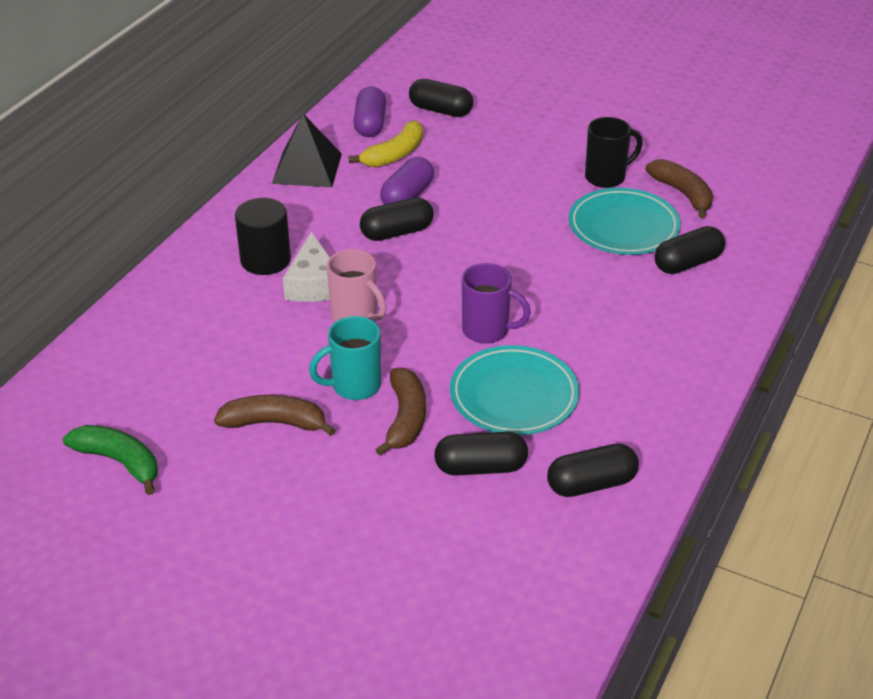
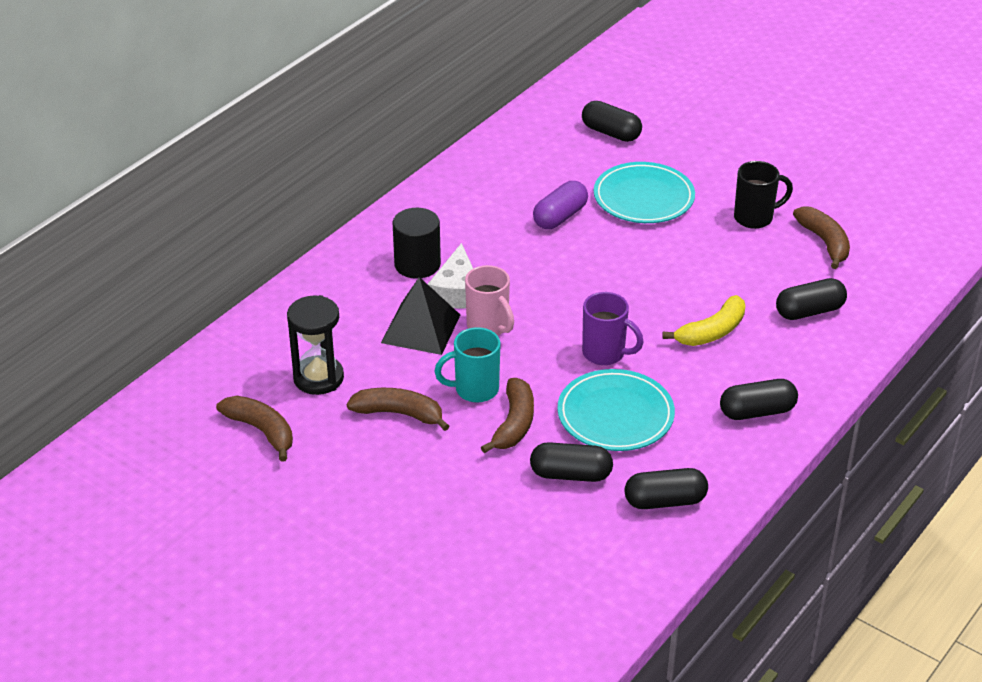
camera: 10 degrees right, 0 degrees up
(119, 462) = (261, 431): green banana -> brown banana
(176, 394) = (318, 378): none -> black hourglass
(307, 168) = (471, 179): black pyramid -> black pyramid (420, 328)
(370, 124) = (540, 140): purple capsule -> none
(394, 154) = (557, 174): yellow banana -> yellow banana (712, 332)
(397, 232) = (543, 251): black capsule -> black capsule (757, 412)
(623, 227) = (758, 269): turquoise plate -> turquoise plate (643, 198)

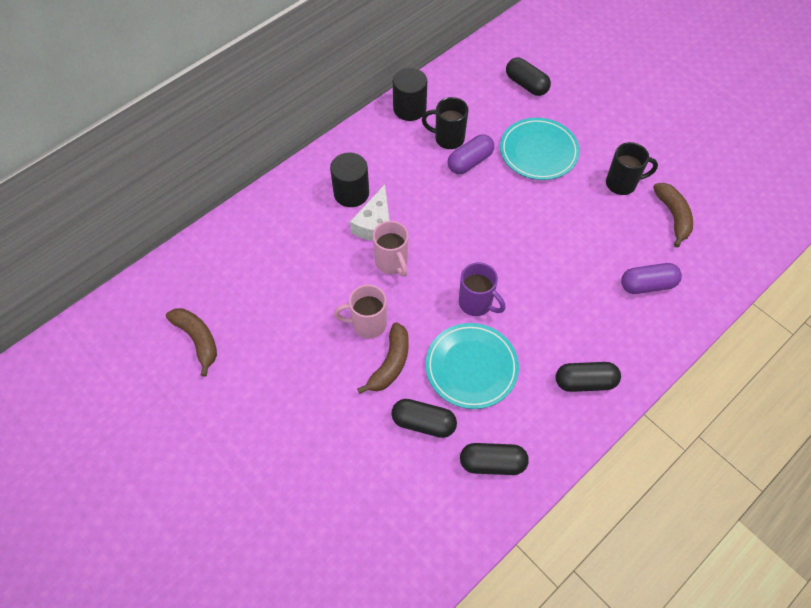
camera: 10 degrees right, 20 degrees up
(318, 378) = (252, 294): black hourglass -> none
(399, 414) = (305, 339): brown banana -> none
(420, 328) = (340, 256): black pyramid -> none
(468, 172) = (409, 108): none -> black cylinder
(474, 390) = (367, 324): turquoise mug -> pink mug
(526, 197) = (448, 138): none -> black mug
(712, 332) = (565, 294): yellow banana -> none
(809, 311) = (647, 285): black capsule -> purple capsule

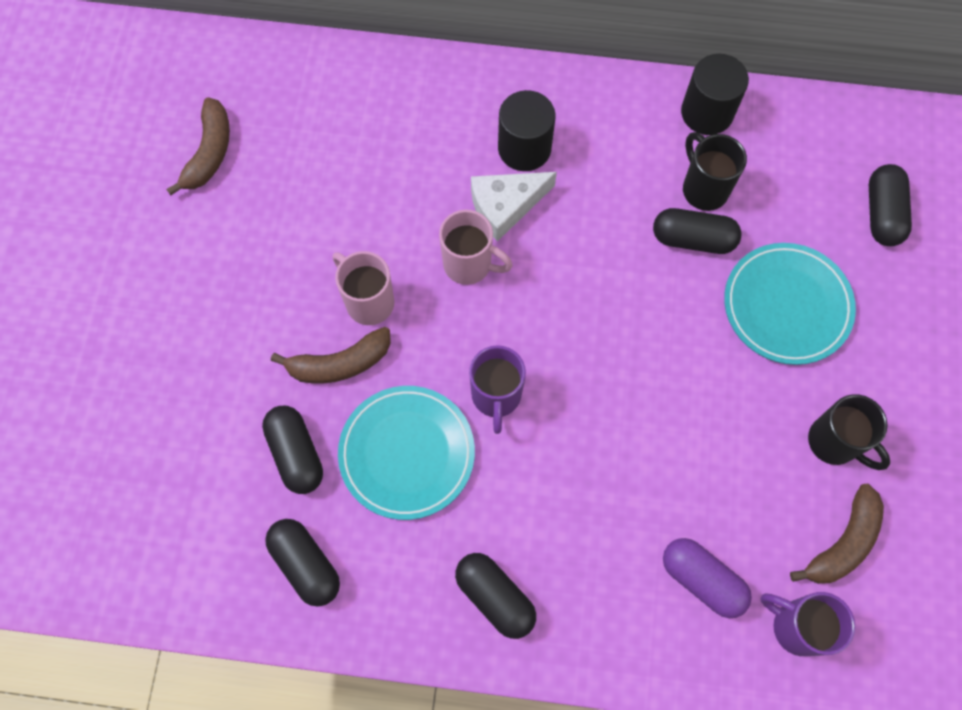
camera: 50 degrees right, 10 degrees up
(392, 263) = (469, 264): pink mug -> pink mug turned 90 degrees counterclockwise
(470, 161) = (693, 239): purple capsule -> black capsule
(699, 264) = (796, 626): none -> purple mug

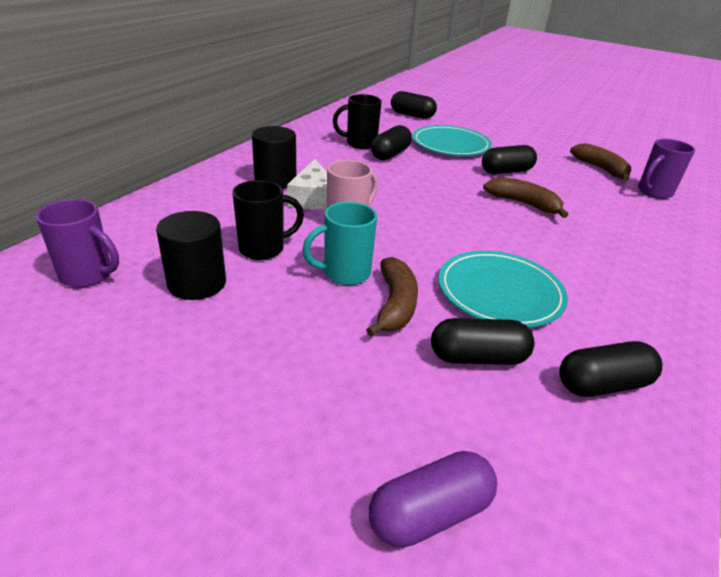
camera: 70 degrees left, 35 degrees down
(209, 153) = (91, 322): brown banana -> brown banana (523, 204)
(368, 301) = (344, 273): pink mug -> turquoise mug
(495, 597) = (637, 286): black capsule -> black capsule (506, 171)
(496, 397) = (465, 241): purple mug -> purple mug (88, 275)
(702, 580) = (623, 209): purple capsule -> purple capsule (429, 513)
(707, 112) = (312, 131): black cylinder -> black cylinder (197, 283)
(835, 443) = (539, 156): black mug -> black mug (264, 249)

